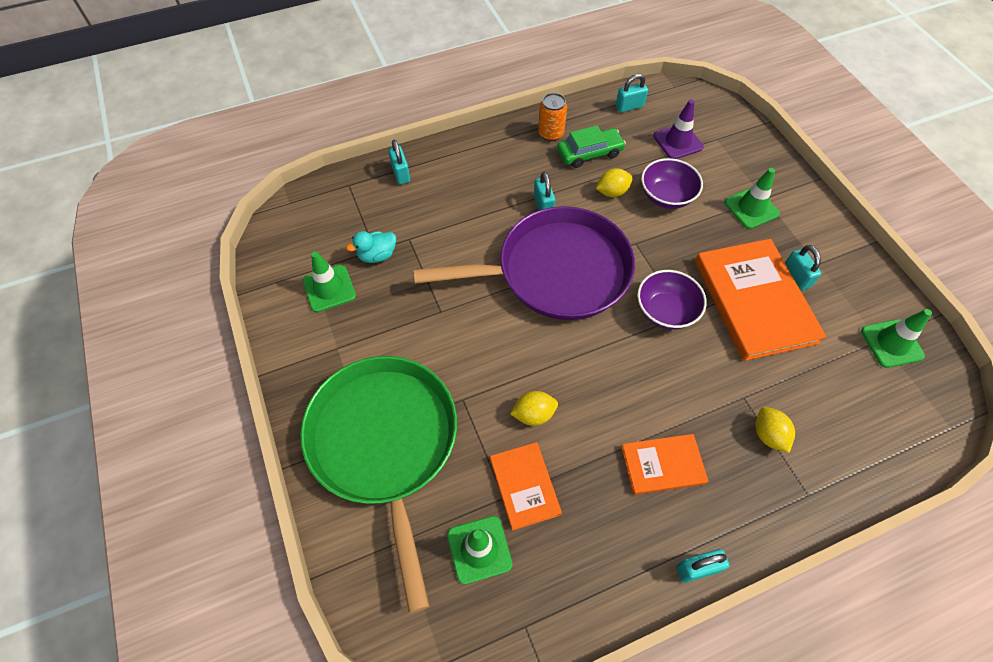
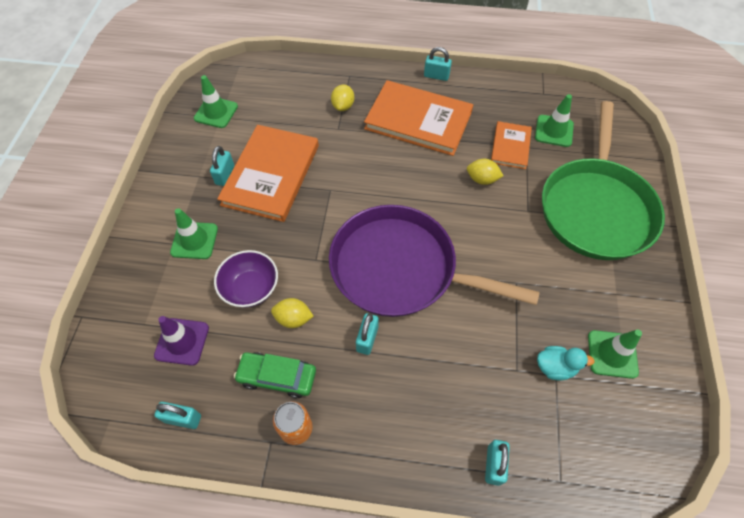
camera: 150 degrees left, 0 degrees up
(662, 465) = (418, 120): orange book -> orange book, size x1.86
(665, 311) = (340, 198): purple bowl -> none

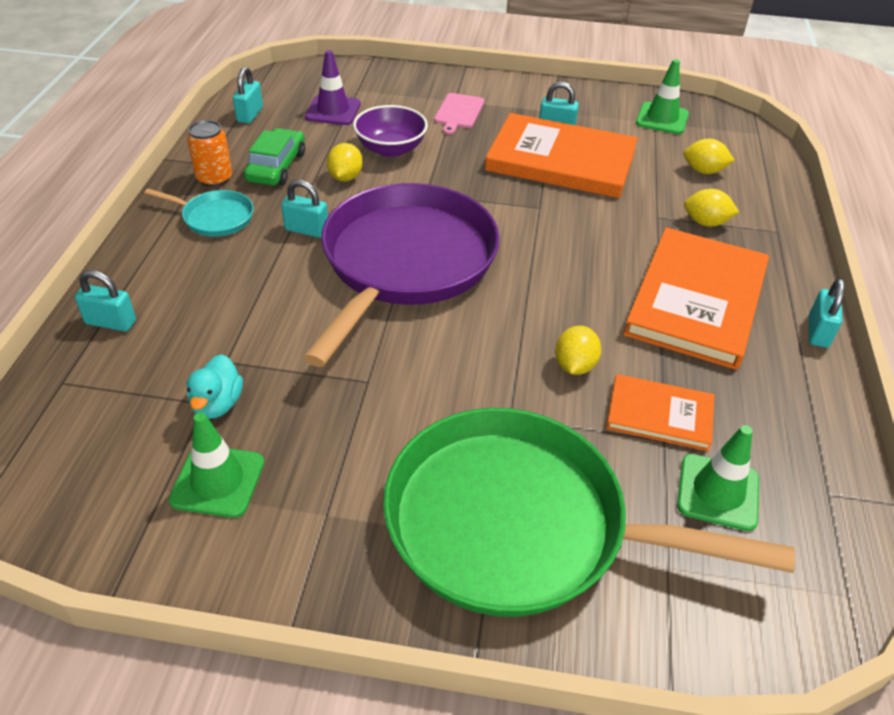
camera: 90 degrees right, 15 degrees down
(194, 240) = (458, 112): green traffic cone -> pink cutting board
(285, 99) = (703, 171): none -> yellow lemon
(355, 414) = (215, 217): none -> turquoise pan

